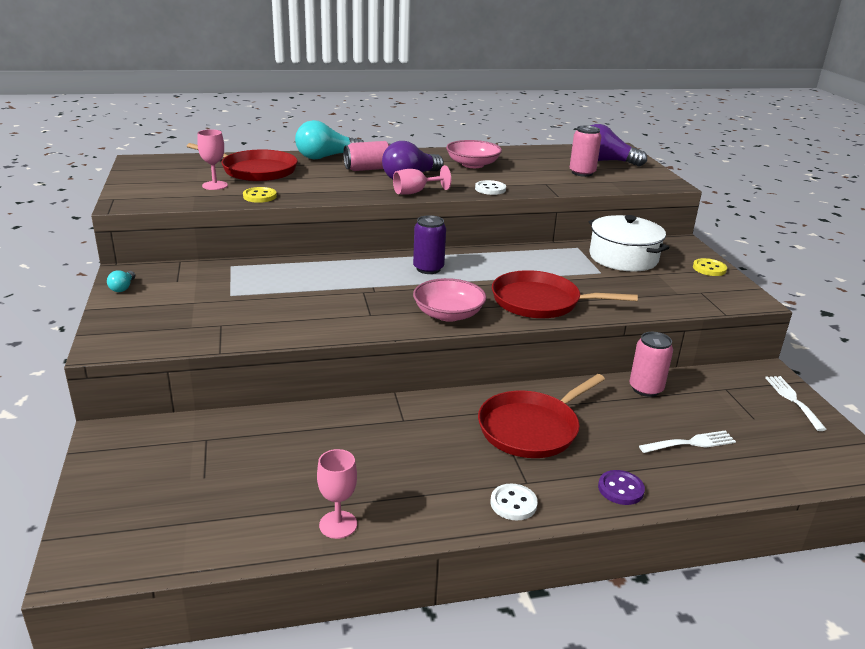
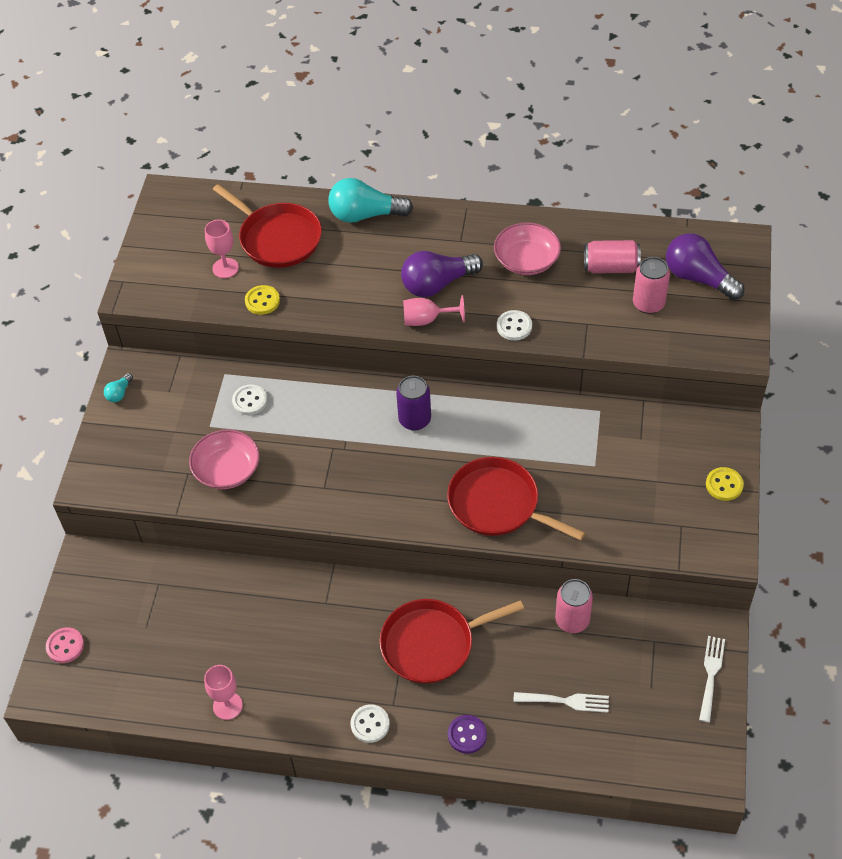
camera: 25 degrees right, 25 degrees up
(100, 514) = (65, 646): none -> pink button
(264, 277) = (250, 401): none -> white button
(368, 169) = (400, 253): pink can -> pink can (610, 267)
(448, 314) = (397, 504): pink bowl -> pink bowl (227, 470)
(623, 258) = (639, 442): white pot -> none

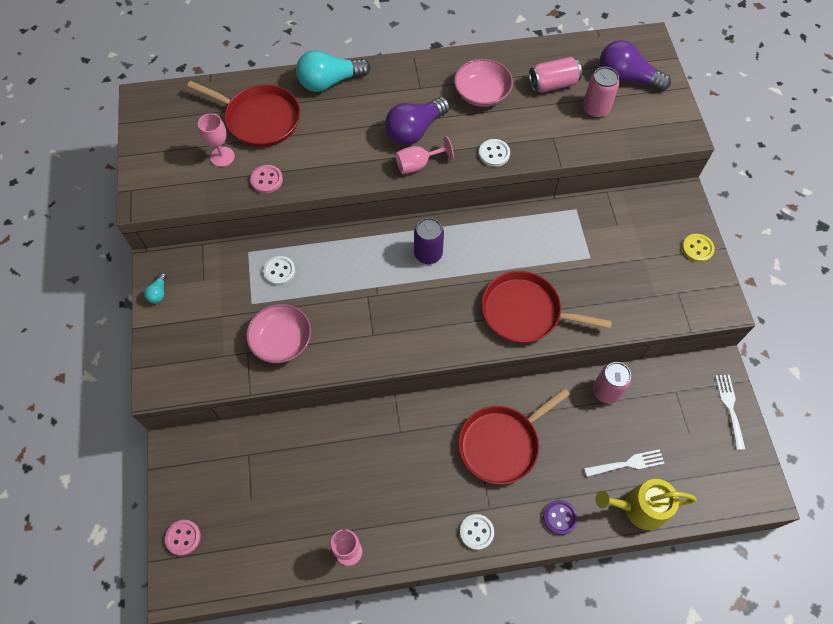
camera: 20 degrees left, 10 degrees up
(262, 301) = (267, 180): yellow button -> pink button
(561, 750) = (639, 508): none -> yellow watering can

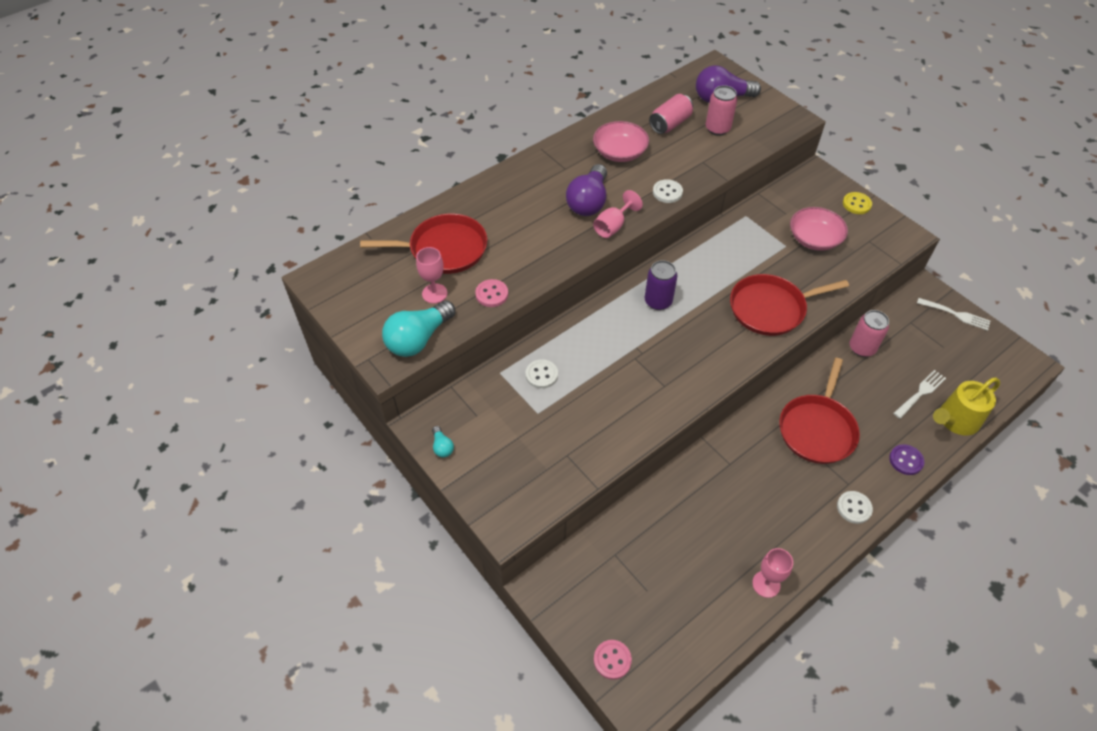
camera: 30 degrees left, 10 degrees down
(281, 340) = (590, 429): pink bowl -> pink bowl (814, 239)
(330, 82) = (483, 195): turquoise light bulb -> turquoise light bulb (418, 339)
(729, 407) = (956, 314): white fork -> white fork turned 150 degrees clockwise

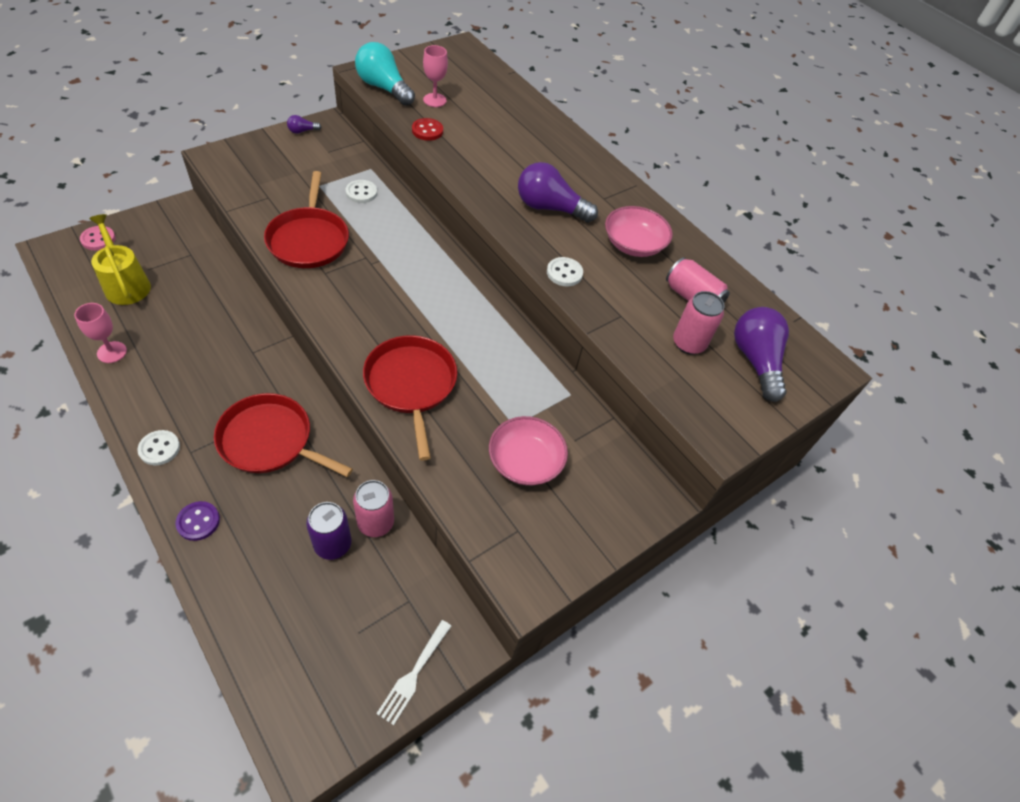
camera: 85 degrees right, 0 degrees up
(442, 447) = (302, 131): turquoise light bulb -> purple light bulb
(444, 249) = (489, 110): red pan -> red pan (309, 239)
(492, 294) = (427, 131): pink button -> red button
(613, 226) = (511, 221): pink goblet -> none
(658, 301) = (438, 287): purple can -> purple can (332, 544)
(856, 204) = (594, 535): yellow button -> none
(920, 393) = (289, 573): white fork -> none
(955, 420) = (235, 603): yellow watering can -> yellow watering can (126, 284)

